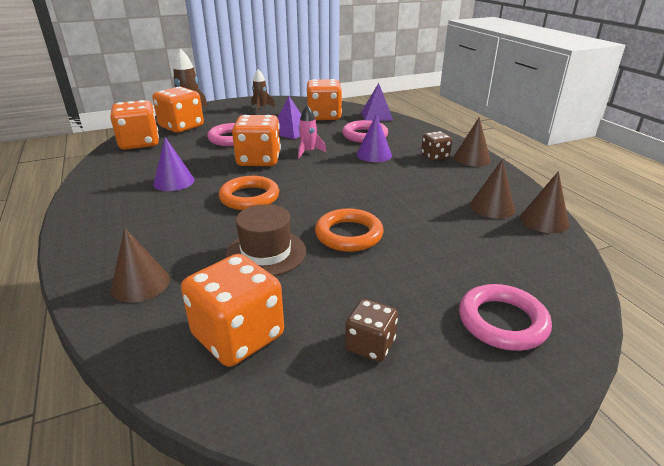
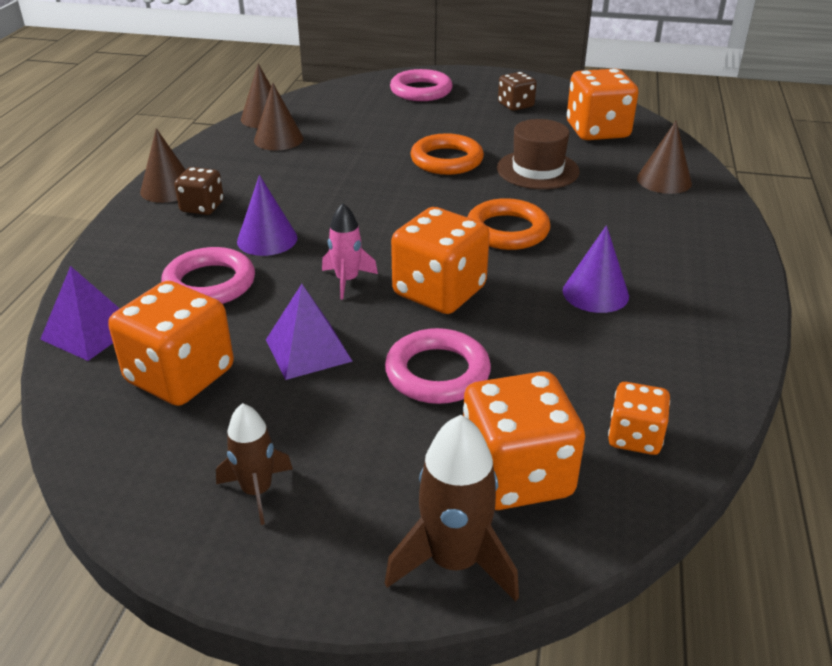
camera: 145 degrees left, 5 degrees up
(139, 143) = (634, 437): orange dice -> orange dice, size x0.56

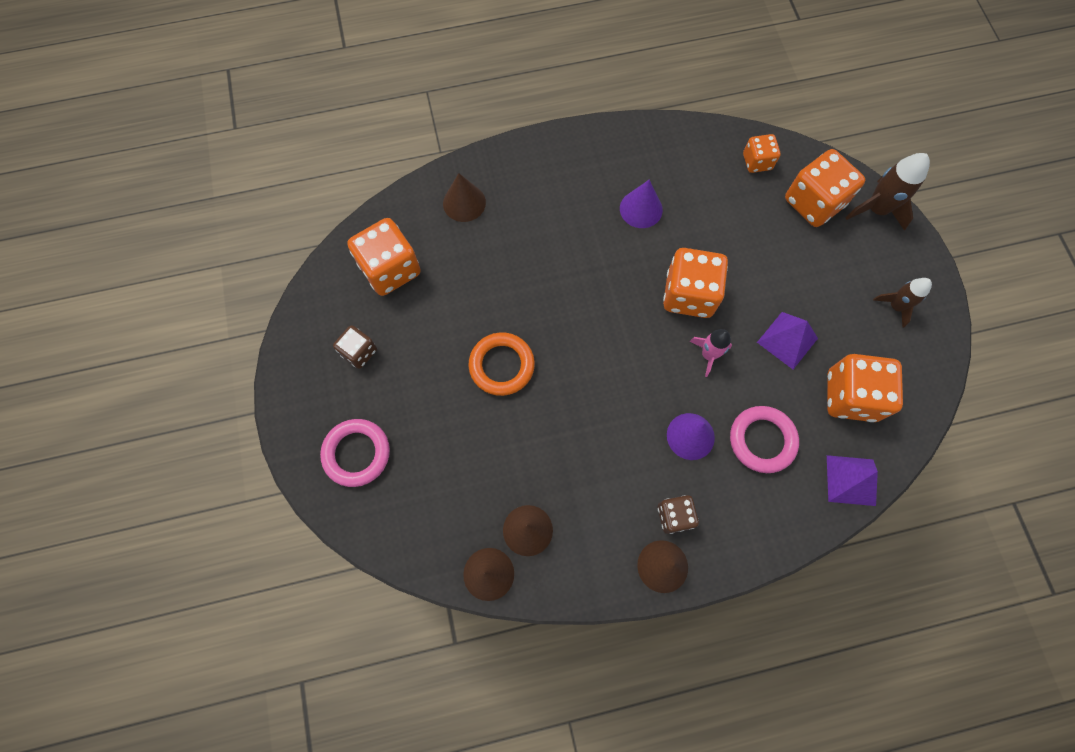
camera: 115 degrees left, 35 degrees up
(437, 373) = (764, 264): pink ring -> none
(507, 230) = (592, 281): orange ring -> none
(537, 170) = (487, 292): brown hat -> none

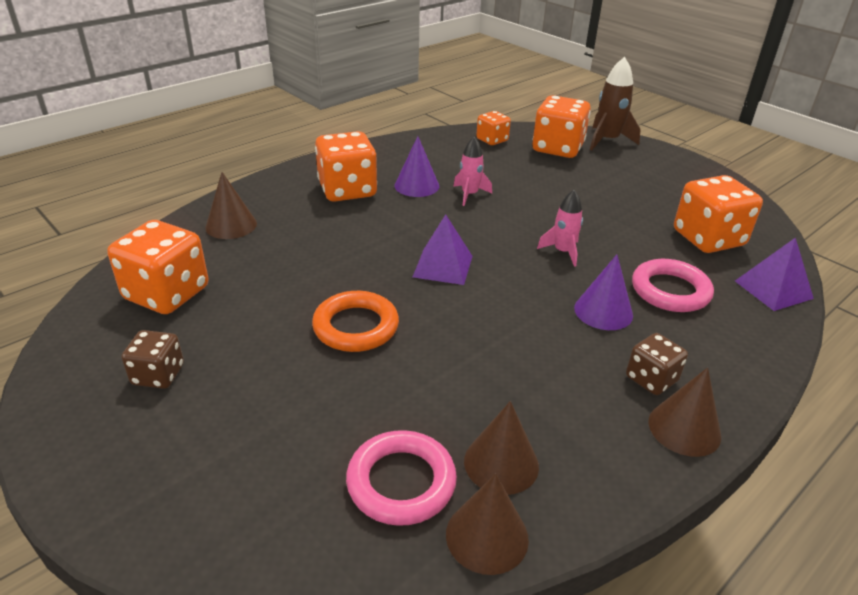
camera: 30 degrees left, 35 degrees down
(357, 453) = (204, 479): pink ring -> pink ring (401, 482)
(679, 242) = (469, 195): none -> pink rocket
(689, 294) = (507, 221): orange dice -> orange dice (347, 190)
(787, 340) = (620, 223): purple pyramid -> purple pyramid (443, 266)
(895, 306) = (679, 181): brown rocket -> none

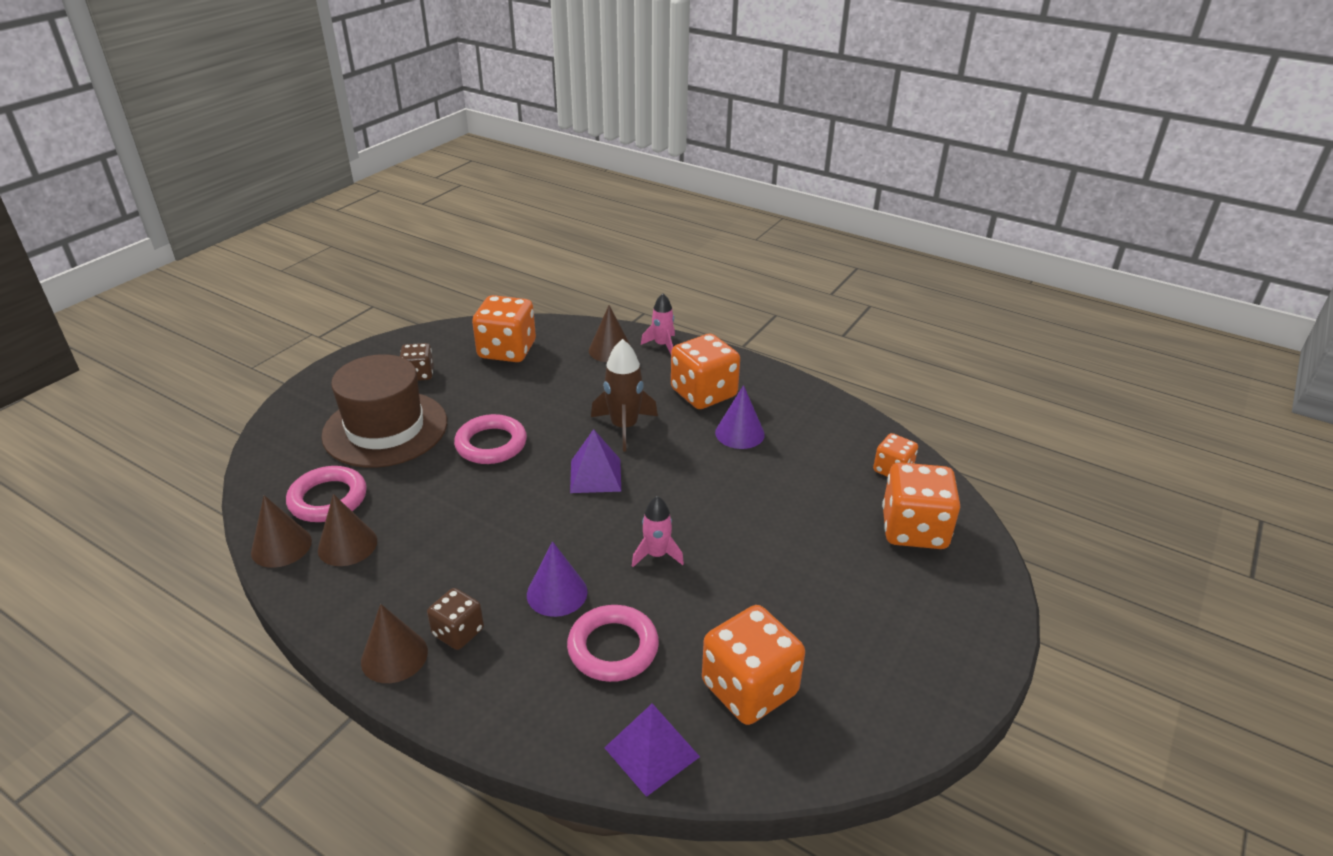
camera: 75 degrees right, 0 degrees up
(270, 416) = (385, 429): none -> brown hat
(356, 326) = (491, 444): orange ring -> pink ring
(469, 195) = (742, 472): pink rocket -> pink rocket (662, 345)
(607, 140) = (980, 577): brown rocket -> brown rocket (624, 427)

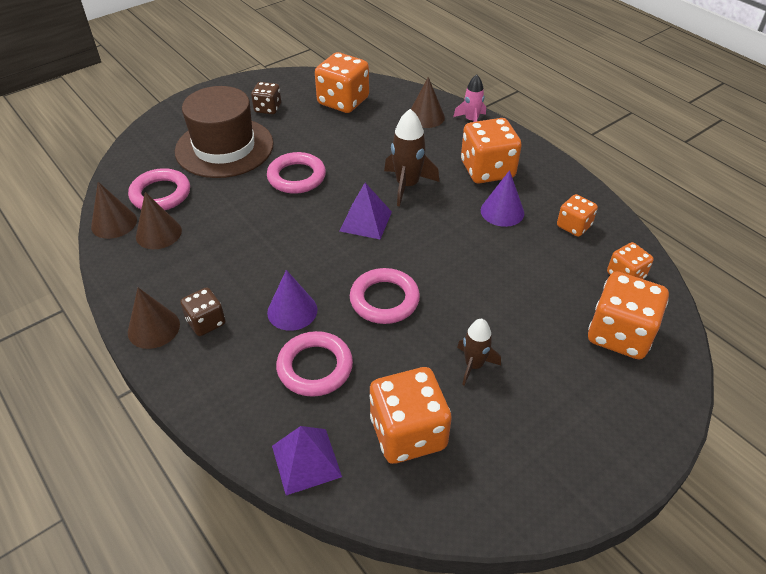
camera: 20 degrees right, 10 degrees up
(657, 555) = (384, 300): pink rocket -> pink ring
(785, 598) = (474, 365): none -> brown rocket
(819, 432) = (574, 226): none -> orange dice

